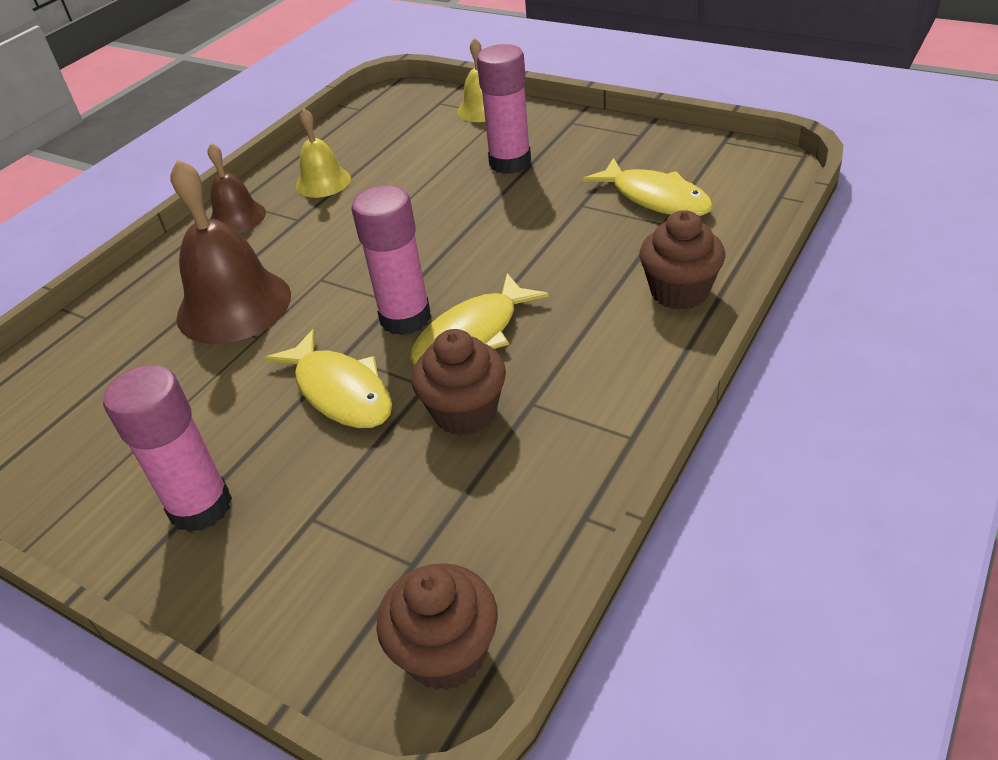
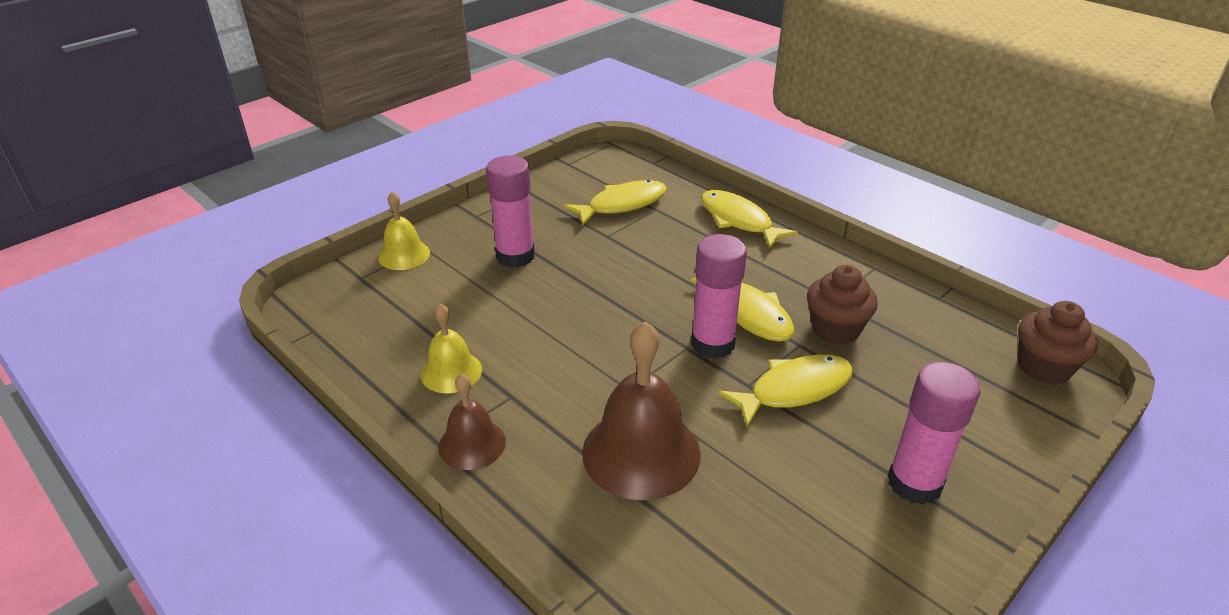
camera: 80 degrees left, 5 degrees down
(679, 292) = (739, 220): brown cupcake -> yellow fish

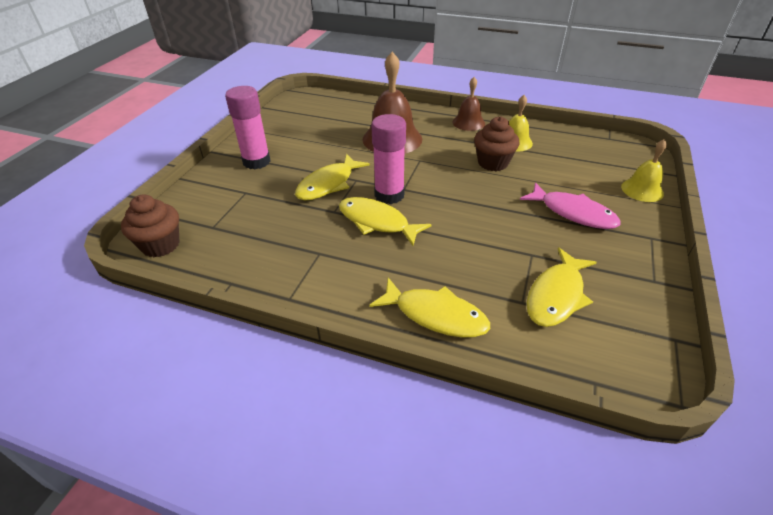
camera: 155 degrees right, 5 degrees up
(515, 256) = (573, 213): pink glue stick -> pink fish
(835, 330) = (312, 228): brown cupcake -> brown cupcake (493, 163)

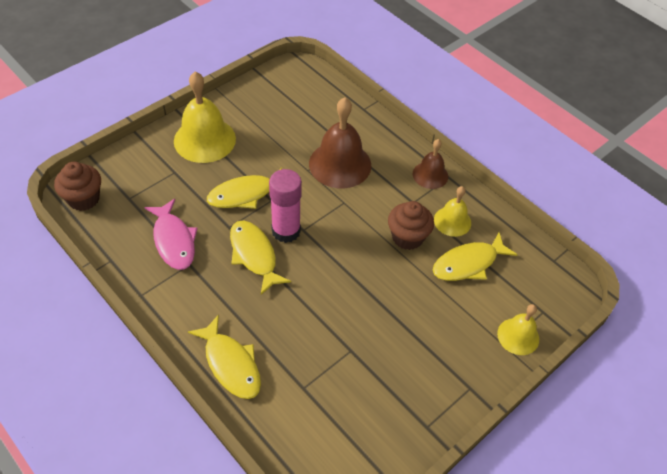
camera: 25 degrees right, 10 degrees up
(256, 161) = (204, 140): pink glue stick -> yellow bell
(556, 295) = (334, 396): yellow fish -> yellow fish (468, 263)
(573, 213) = (426, 328): pink fish -> pink fish (174, 240)

